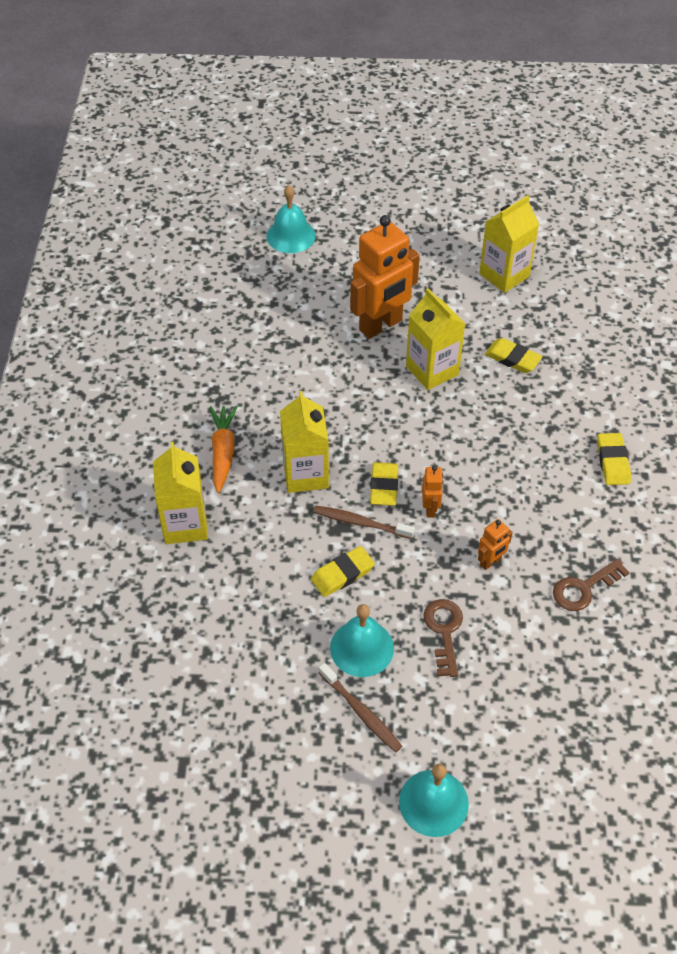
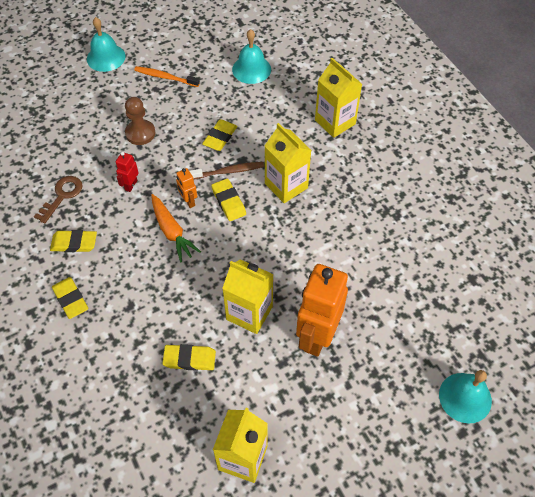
camera: 150 degrees right, 5 degrees up
(223, 452) = (351, 175): orange carrot -> orange carrot (172, 232)
(361, 712) = (165, 77): brown toothbrush -> orange toothbrush
(362, 648) = (183, 105): turquoise bell -> turquoise bell (251, 69)
(444, 632) = (140, 133): brown key -> brown pawn
(490, 562) = (131, 185): orange robot -> red robot
(588, 521) = (74, 243): none -> yellow eraser

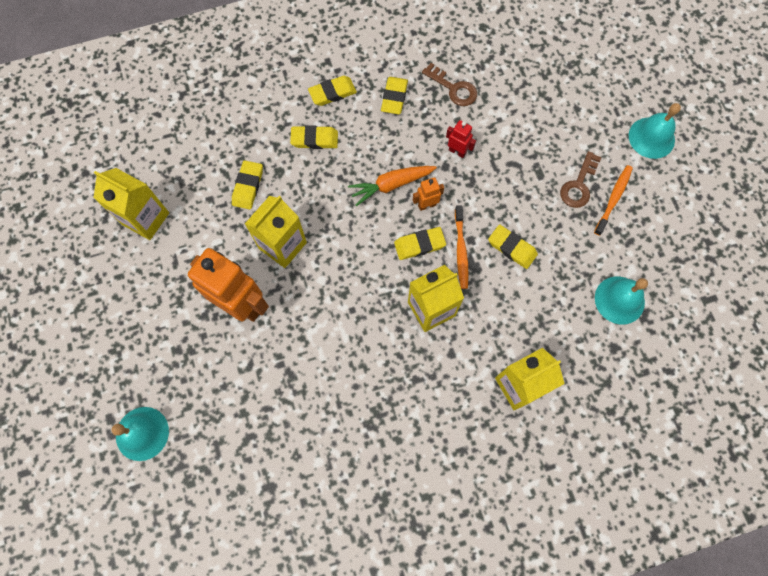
camera: 100 degrees right, 15 degrees up
(127, 306) = (314, 139): none -> yellow eraser
(140, 133) = (528, 166): brown pawn -> none
(155, 99) = (579, 185): none -> brown key
(228, 171) = (461, 250): brown toothbrush -> orange toothbrush

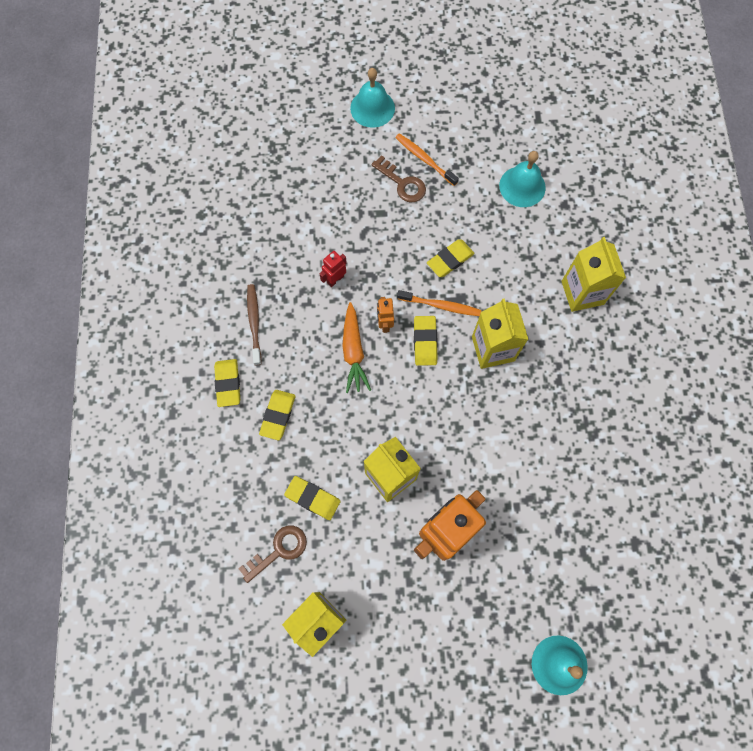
camera: 75 degrees left, 0 degrees up
(394, 97) = (254, 323): yellow eraser -> brown toothbrush
(453, 88) = (263, 263): brown key -> brown key (278, 550)

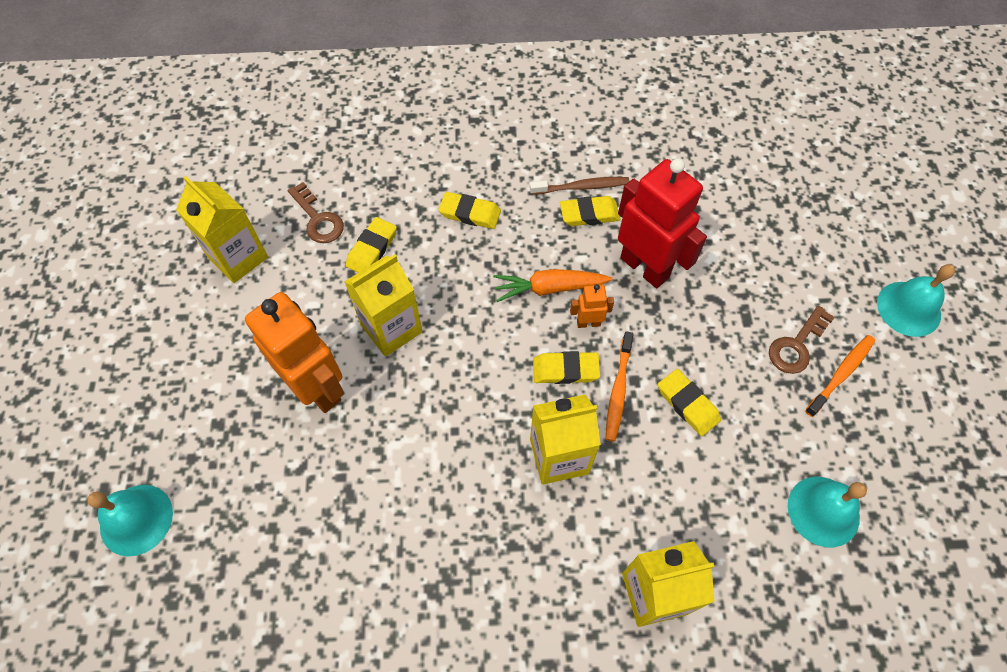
camera: 90 degrees right, 10 degrees down
(228, 384) = (507, 166): yellow eraser -> yellow eraser (589, 214)
(335, 279) = (645, 267): red robot -> red robot, size x2.27

